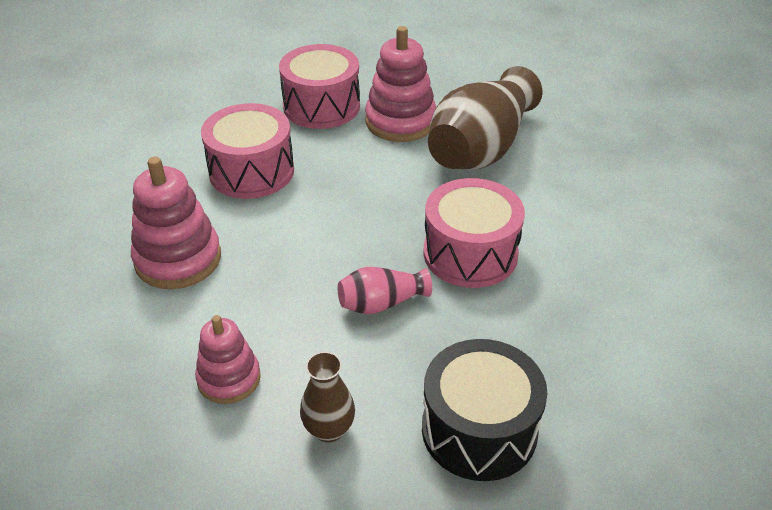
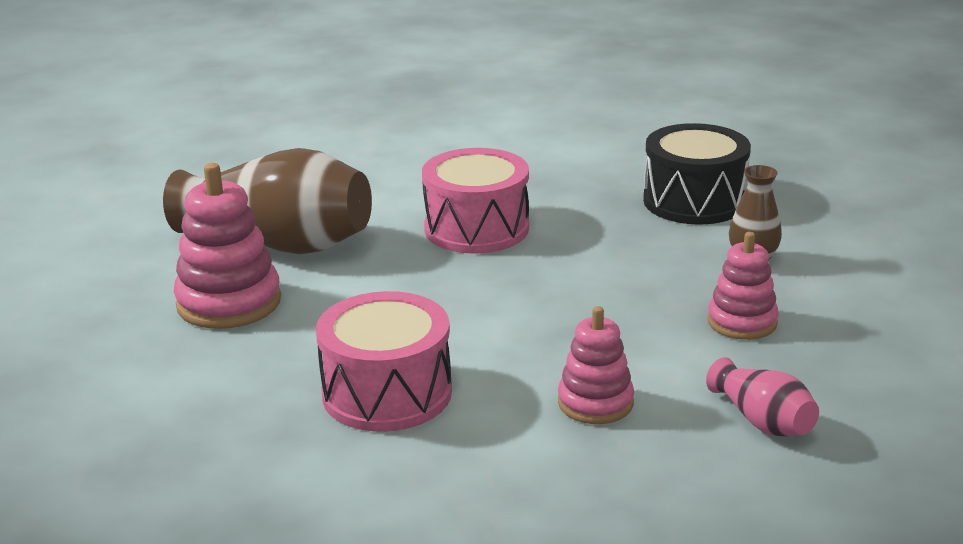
camera: 105 degrees left, 15 degrees down
(178, 259) = (595, 403): pink stacking toy -> pink stacking toy, size x0.64
(321, 106) = (199, 371): pink drum -> none
(381, 303) = (580, 262): pink vase -> pink vase (762, 421)

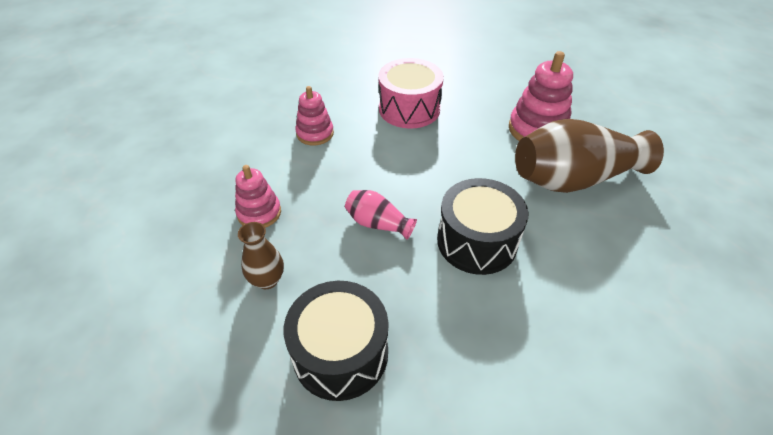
camera: 150 degrees right, 20 degrees up
(476, 228) = (477, 241): pink drum -> black drum
(762, 421) = (233, 149): pink vase -> pink vase (378, 223)

